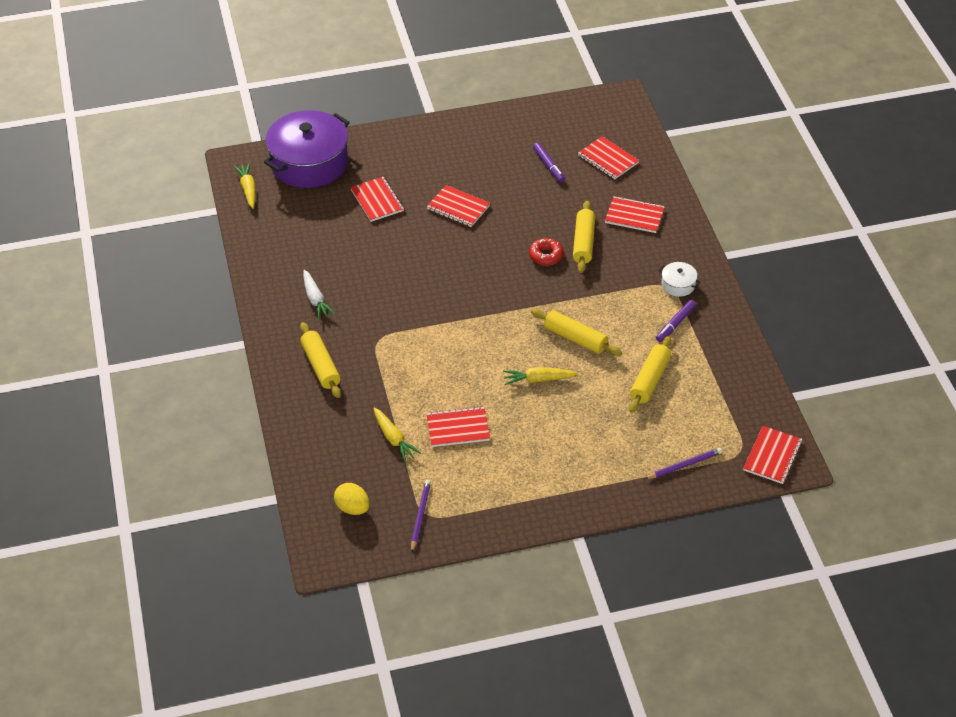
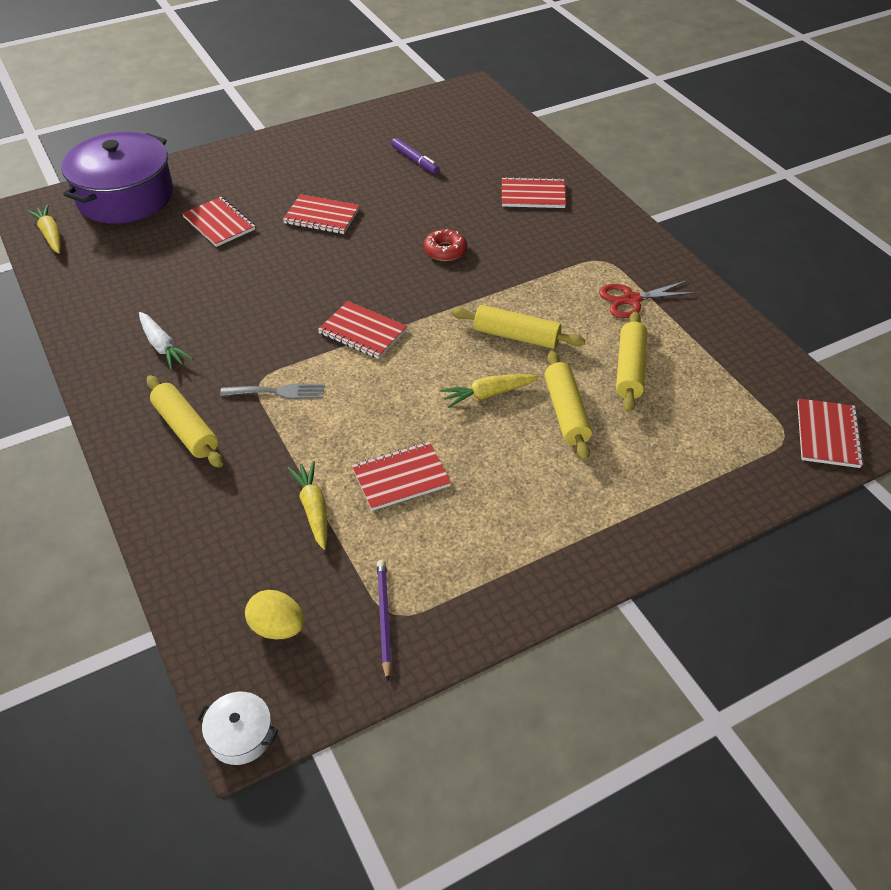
camera: 15 degrees left, 0 degrees up
(390, 350) = (278, 392): none -> grey fork
(393, 438) = (313, 509): yellow carrot -> yellow carrot turned 150 degrees counterclockwise
(583, 243) = (485, 230): yellow rolling pin -> yellow rolling pin (566, 412)
(608, 159) = (480, 145): red notebook -> red notebook (362, 332)
(675, 324) = (631, 300): purple marker -> red scissors
(678, 285) = (615, 257): white pot -> white pot (240, 735)
(684, 465) = (723, 468): purple pencil -> none

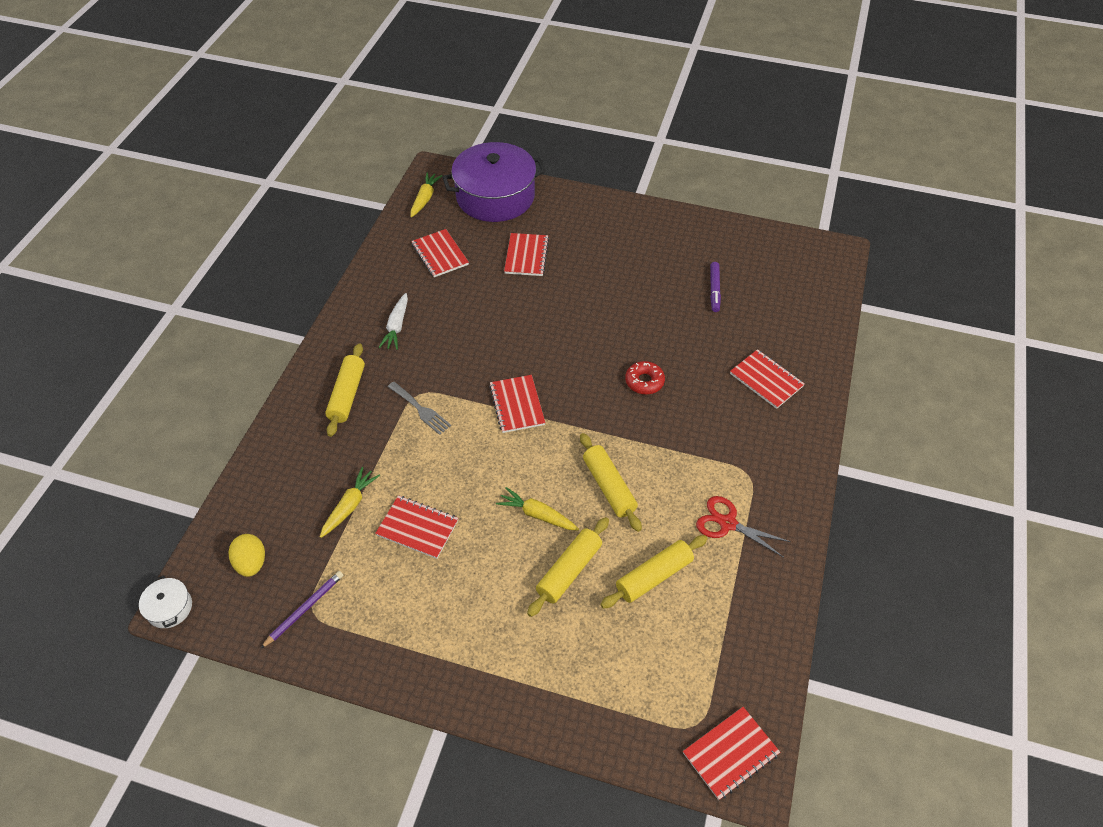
camera: 45 degrees right, 5 degrees up
(321, 216) = (595, 294): red notebook -> red notebook (440, 254)

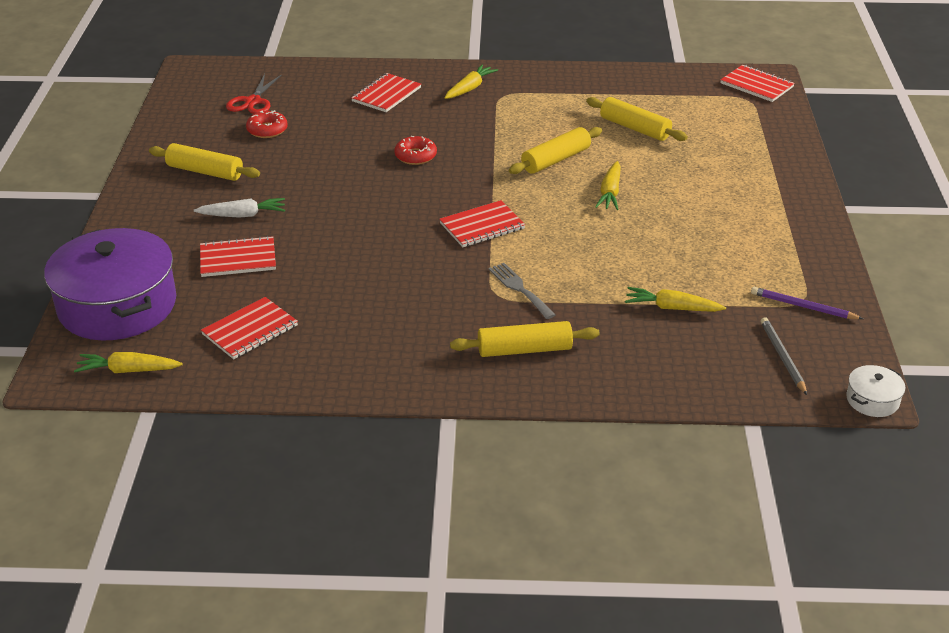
camera: 105 degrees left, 15 degrees down
(251, 563) = (782, 357): yellow egg -> grey pencil
(397, 326) = (396, 337): white carrot -> white carrot (242, 215)
(417, 528) = (669, 258): red notebook -> none
(420, 409) = (519, 289): grey fork -> grey fork turned 60 degrees counterclockwise
(569, 571) = (657, 168): yellow rolling pin -> yellow rolling pin (205, 172)
(714, 290) = (267, 130): purple marker -> red donut
(727, 523) = (560, 101): red scissors -> red scissors (253, 101)
(768, 449) = (469, 88): none -> yellow carrot

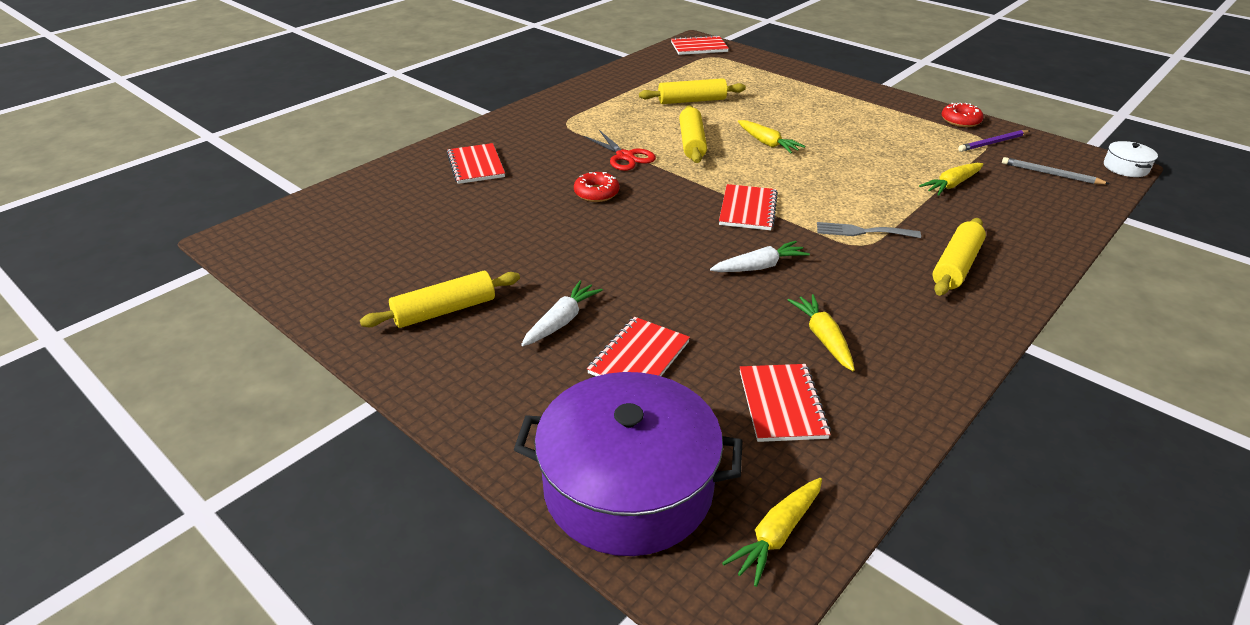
camera: 50 degrees left, 0 degrees up
(253, 101) = (364, 230): red scissors -> red scissors (625, 156)
(267, 130) = (429, 244): red donut -> red donut (960, 121)
(403, 262) = (759, 267): none -> white carrot
(469, 88) = (531, 130): yellow carrot -> yellow carrot (823, 338)

